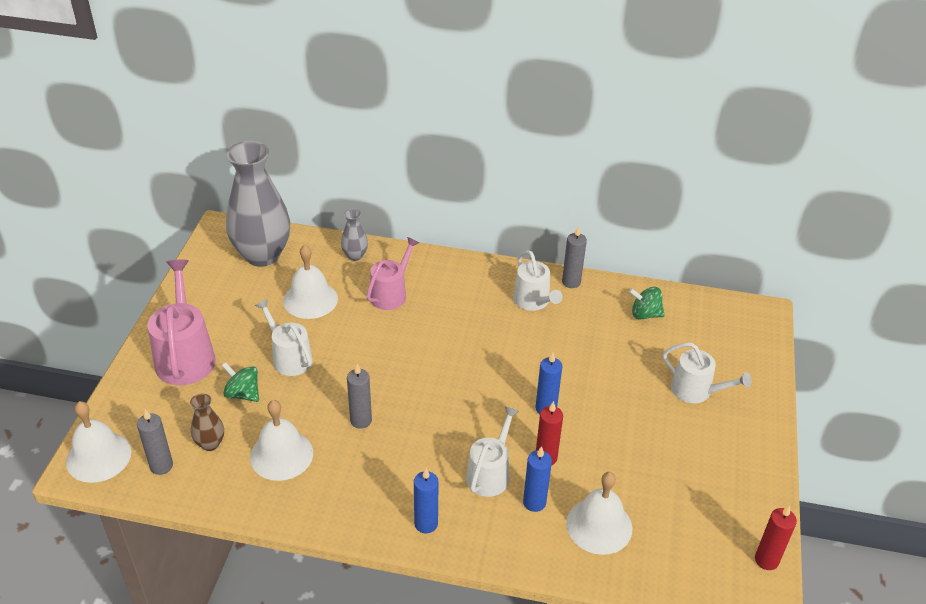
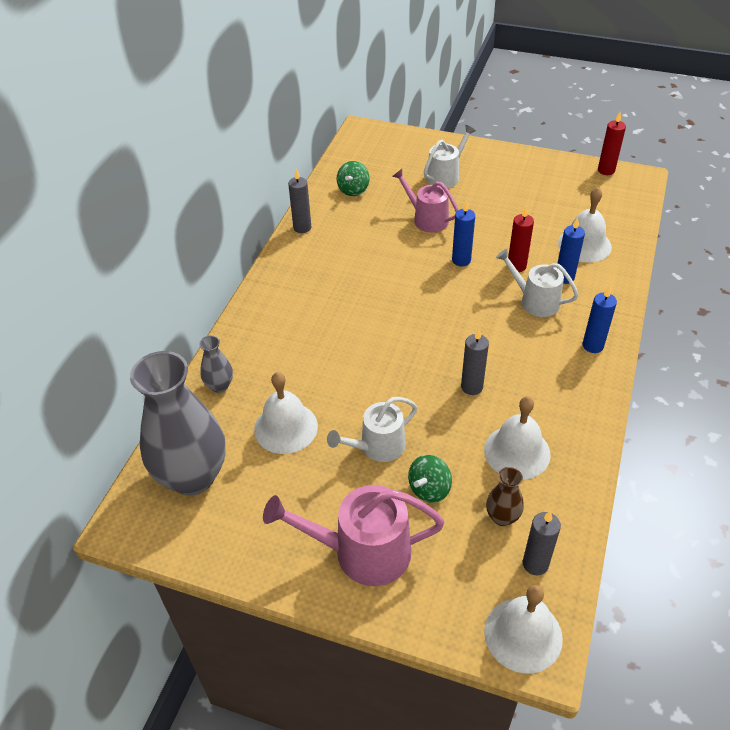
camera: 80 degrees left, 5 degrees up
(391, 294) = (291, 357): pink watering can -> pink watering can (427, 219)
(533, 301) = (324, 254): white watering can -> none

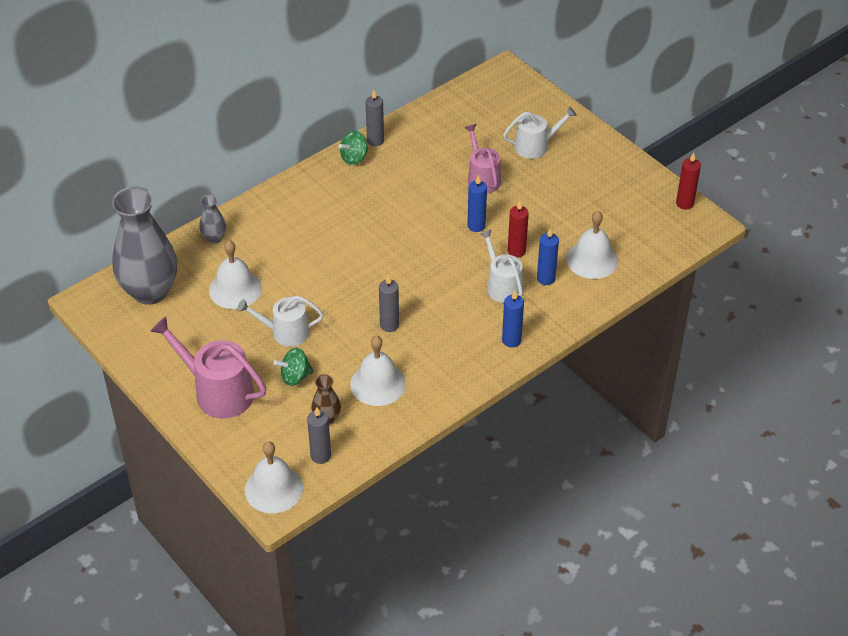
camera: 30 degrees right, 0 degrees up
(353, 190) = (446, 125): green spinning top -> green spinning top (354, 158)

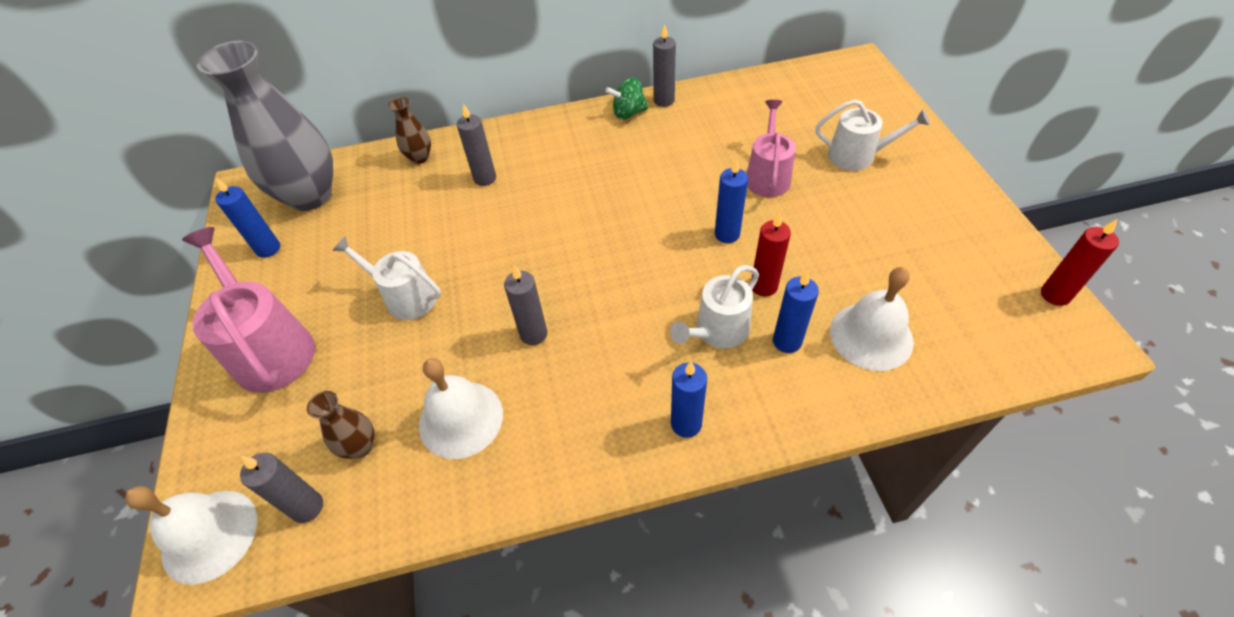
camera: 30 degrees right, 5 degrees up
(153, 336) = (268, 249): none -> blue candle
(214, 238) = (420, 157): grey vase -> brown vase
(235, 289) = (394, 222): white bell -> none
(279, 238) = (485, 178): none -> grey candle
(295, 376) = (370, 364): green spinning top -> none
(502, 286) = (717, 331): white watering can -> white watering can turned 135 degrees counterclockwise

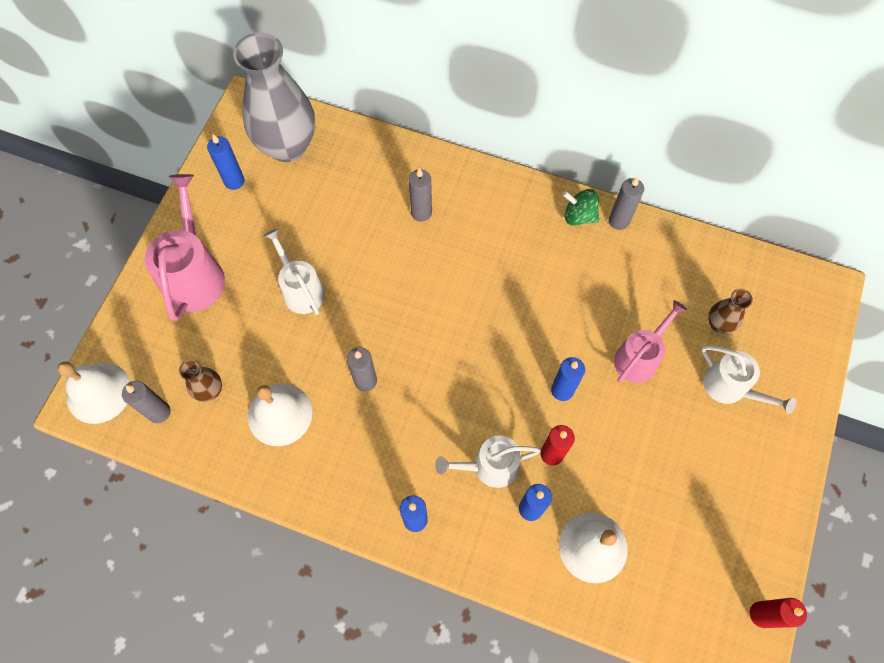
camera: 30 degrees right, 15 degrees up
(420, 157) = (386, 158): brown vase -> brown vase (718, 324)

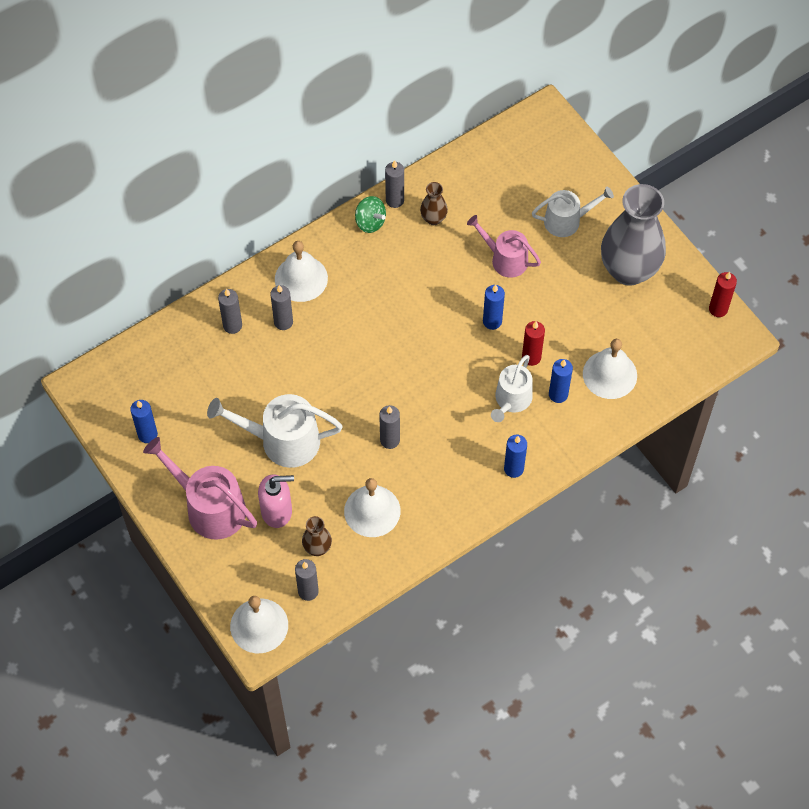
camera: 55 degrees left, 5 degrees down
(226, 331) = (277, 511): none -> pink soap dispenser
(287, 146) = (146, 378): grey vase -> grey vase (629, 270)
(301, 289) = (282, 441): white watering can -> white watering can, size x1.52
(387, 176) = (232, 325): none -> grey candle
(476, 198) = (301, 278): none -> white bell
(579, 216) = (370, 222): green spinning top -> green spinning top turned 105 degrees counterclockwise
(639, 357) = (505, 259): pink watering can -> pink watering can turned 45 degrees counterclockwise
(718, 324) = (519, 195): brown vase -> brown vase (433, 219)

